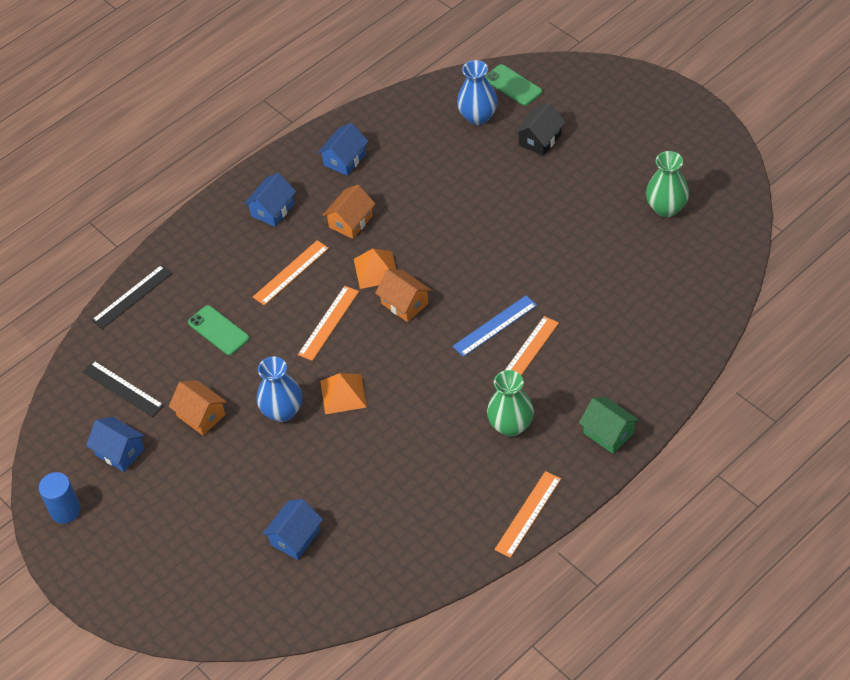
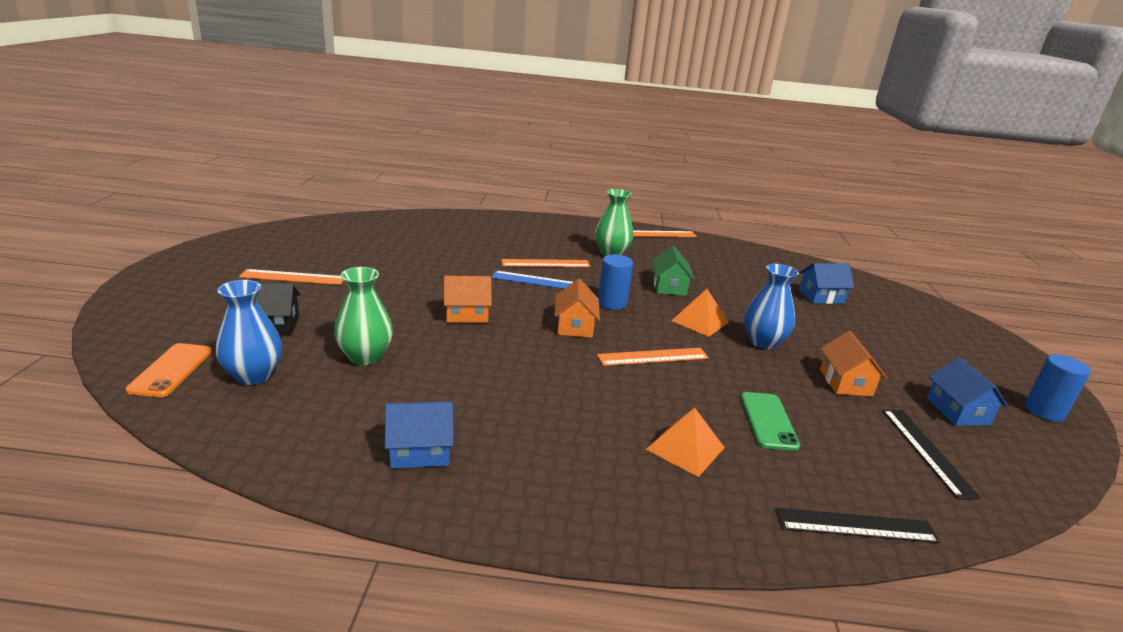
camera: 140 degrees left, 25 degrees down
(272, 210) = (572, 472): blue house -> none
(291, 272) = (635, 408): orange ruler -> orange ruler (293, 277)
(351, 221) = (518, 399): orange house -> orange house (467, 314)
(376, 270) = (559, 356): orange pyramid -> orange pyramid (685, 448)
(418, 353) = (612, 303): none -> blue cylinder
(513, 85) = (171, 370): green phone -> orange phone
(608, 433) = (566, 226): green house -> green house (669, 287)
(666, 208) = (326, 249): green vase -> green vase (365, 356)

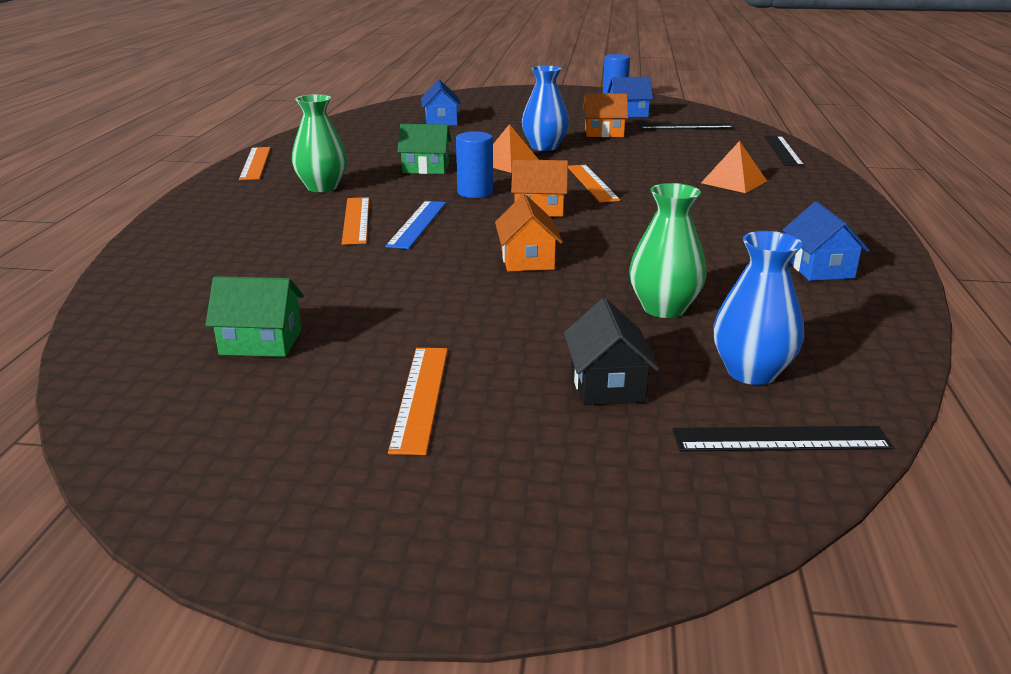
camera: 85 degrees left, 0 degrees up
(171, 370) = (780, 439): orange phone -> black ruler
(372, 244) = (261, 342): none -> green house
(768, 421) = (677, 157): green phone -> none

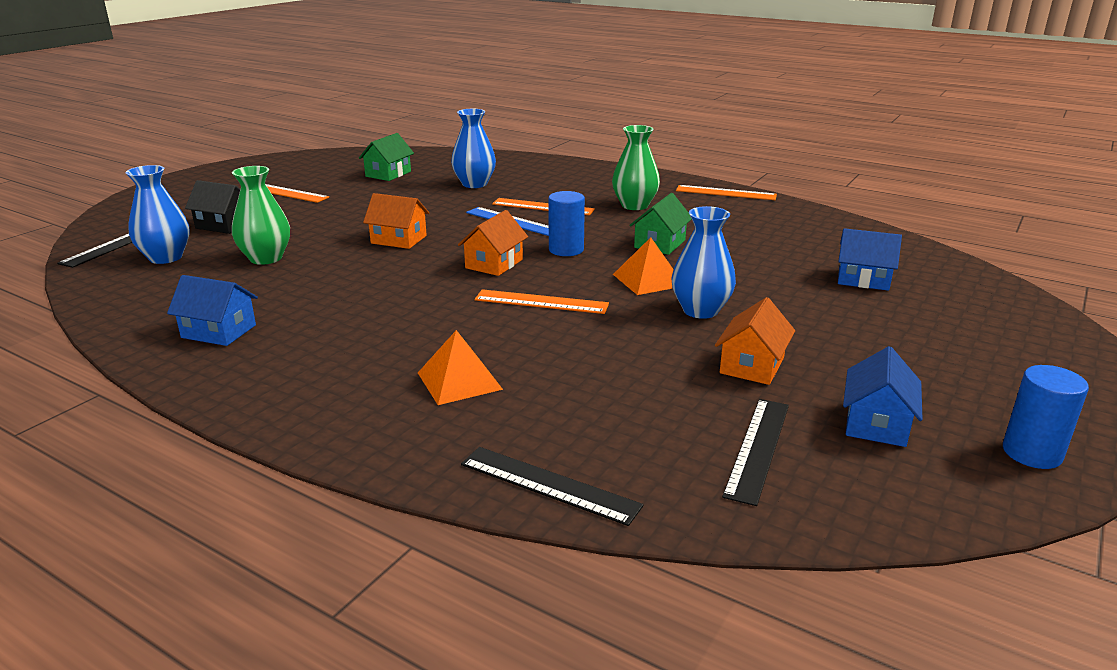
camera: 115 degrees right, 0 degrees up
(285, 270) = (474, 184): none -> blue vase

